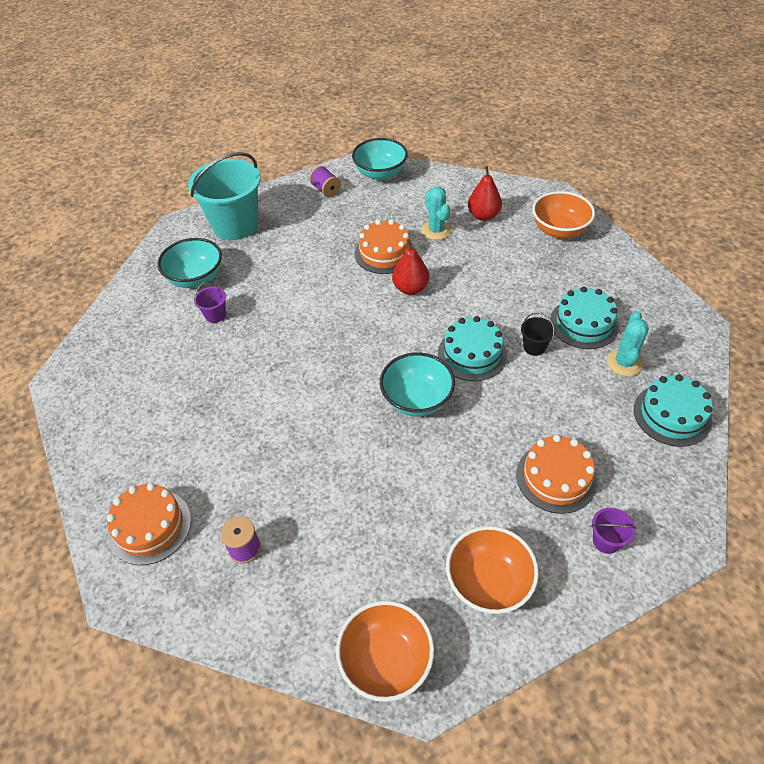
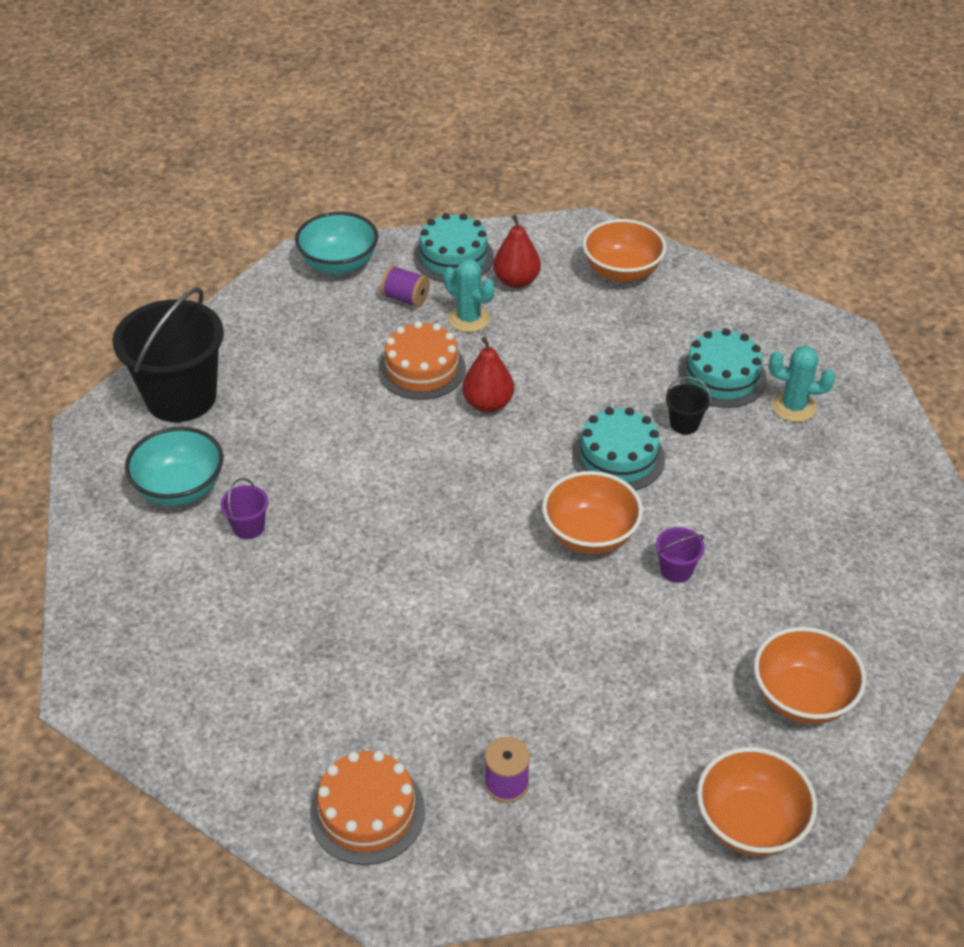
camera: 30 degrees left, 5 degrees down
(235, 225) = (181, 397): turquoise bucket -> black bucket
(326, 190) = (278, 309): purple spool -> purple spool (406, 298)
(417, 400) = (590, 535): turquoise bowl -> orange bowl
(556, 477) = (801, 560): orange cake -> none
(606, 541) = (891, 604): purple bucket -> purple bucket (676, 570)
(624, 363) = (793, 407): turquoise cactus -> turquoise cactus turned 60 degrees counterclockwise
(672, 415) = (877, 446): turquoise cake -> turquoise cake (453, 257)

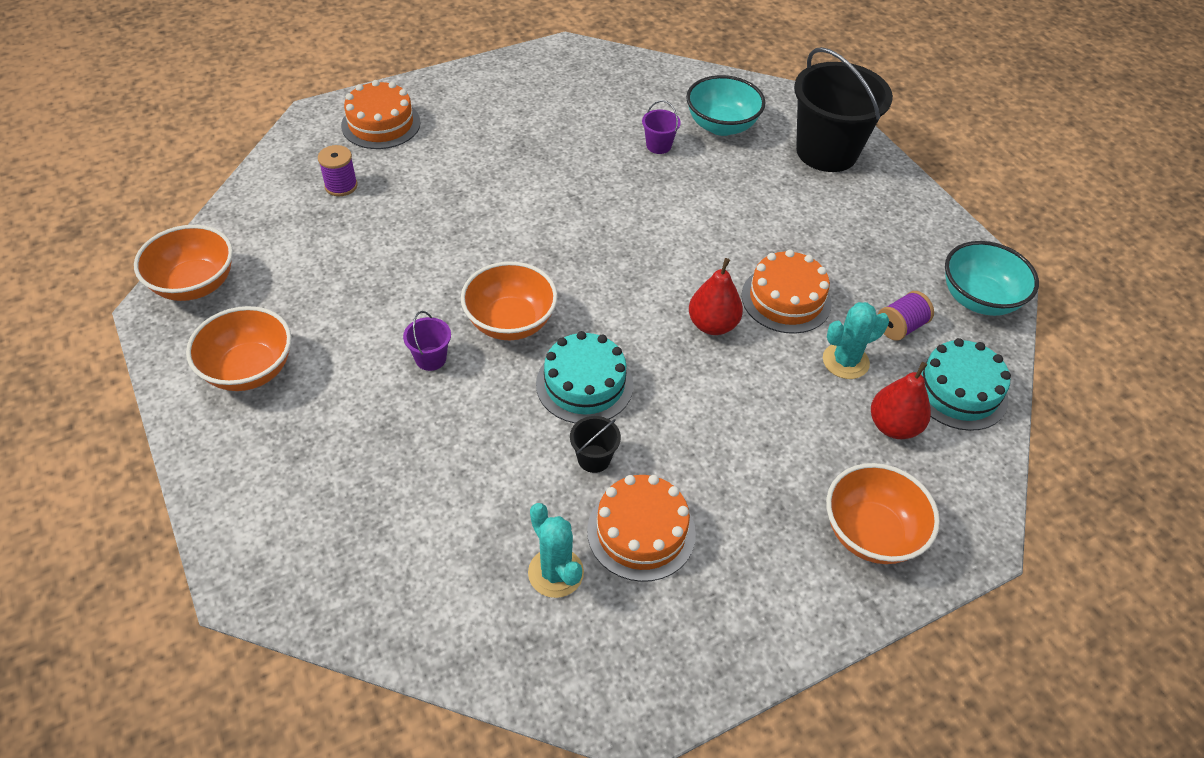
camera: 115 degrees right, 5 degrees up
(722, 377) = (641, 532): turquoise cake -> orange cake
(793, 407) = (555, 573): turquoise cactus -> turquoise cactus turned 75 degrees counterclockwise

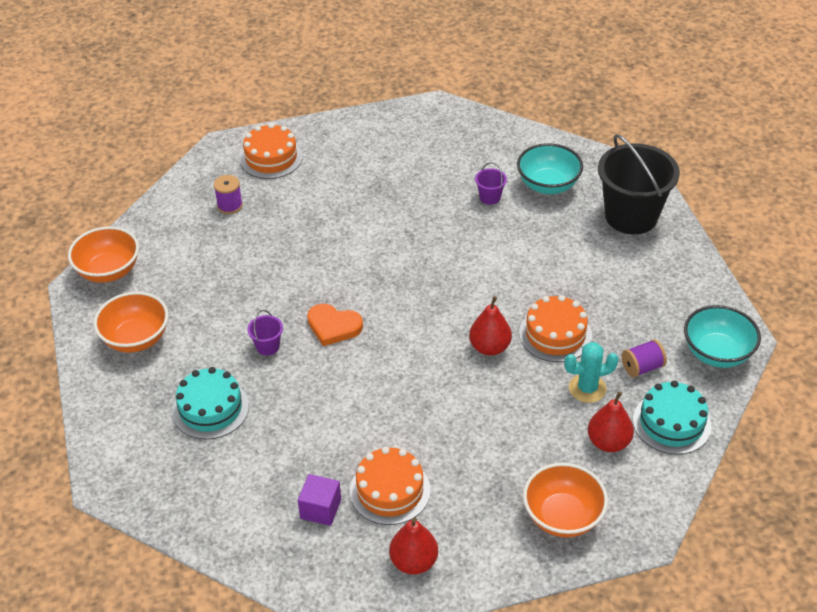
camera: 15 degrees right, 5 degrees down
(510, 322) = (333, 326): orange bowl -> orange heart
(555, 573) = (320, 509): turquoise cactus -> purple cube
(584, 384) = (377, 380): turquoise cake -> turquoise cake (210, 408)
(594, 458) = (369, 434): black bucket -> none
(700, 629) = (413, 562): none -> red pear

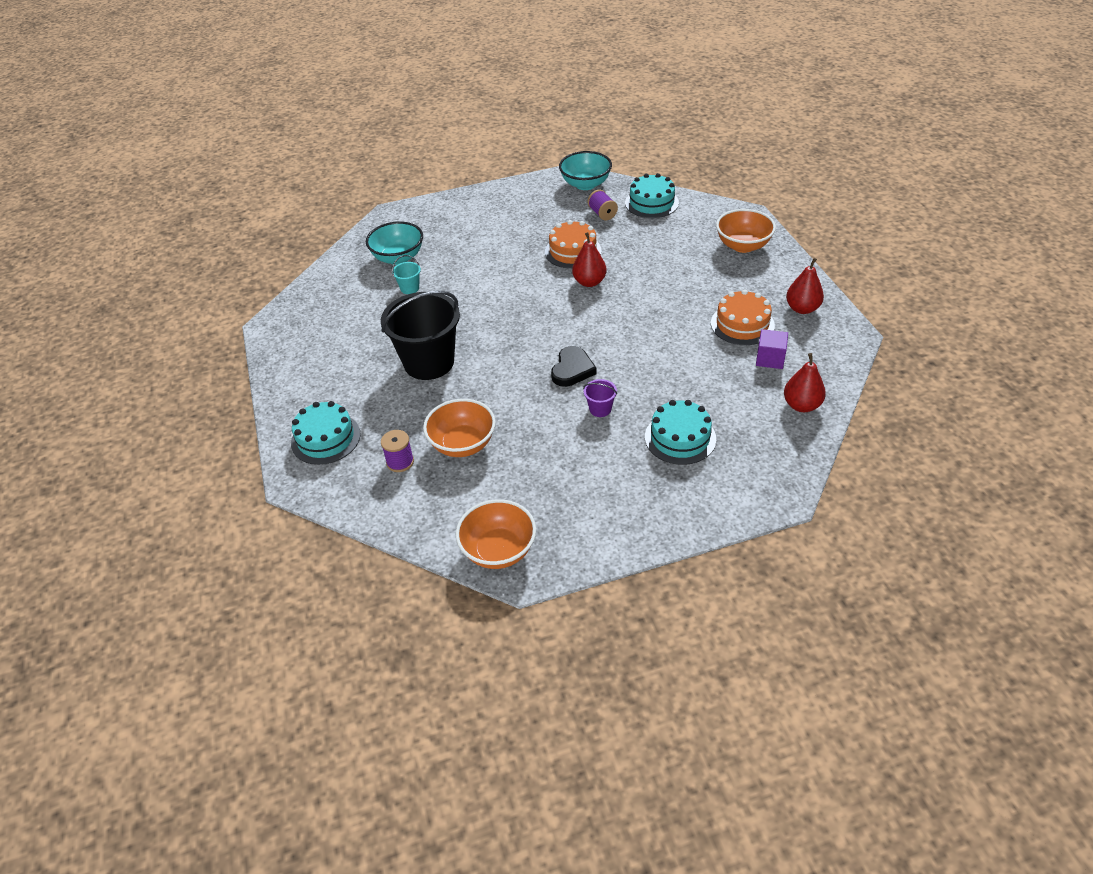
camera: 90 degrees left, 0 degrees up
(136, 339) = (598, 508): orange bowl -> orange bowl (462, 444)
(271, 158) = (325, 438): orange cake -> turquoise cake
(333, 326) = (572, 369): orange heart -> black heart
(490, 197) = (409, 288): purple bucket -> turquoise bucket
(587, 388) = (625, 236): turquoise cactus -> none
(608, 442) = (674, 227): red pear -> red pear (801, 405)
(631, 216) = (442, 217): black bucket -> black bucket (429, 362)

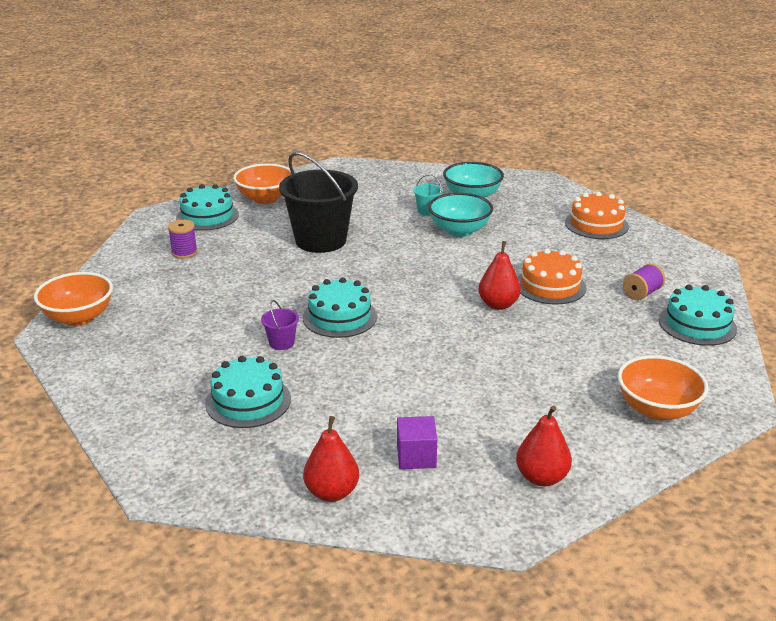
camera: 70 degrees right, 15 degrees down
(462, 444) = (212, 277): orange bowl -> orange bowl (265, 199)
(572, 369) = (339, 317): black heart -> turquoise cake
(585, 184) = (695, 273): turquoise bowl -> turquoise bowl (459, 231)
(742, 324) = (477, 426): orange cake -> orange cake (596, 224)

